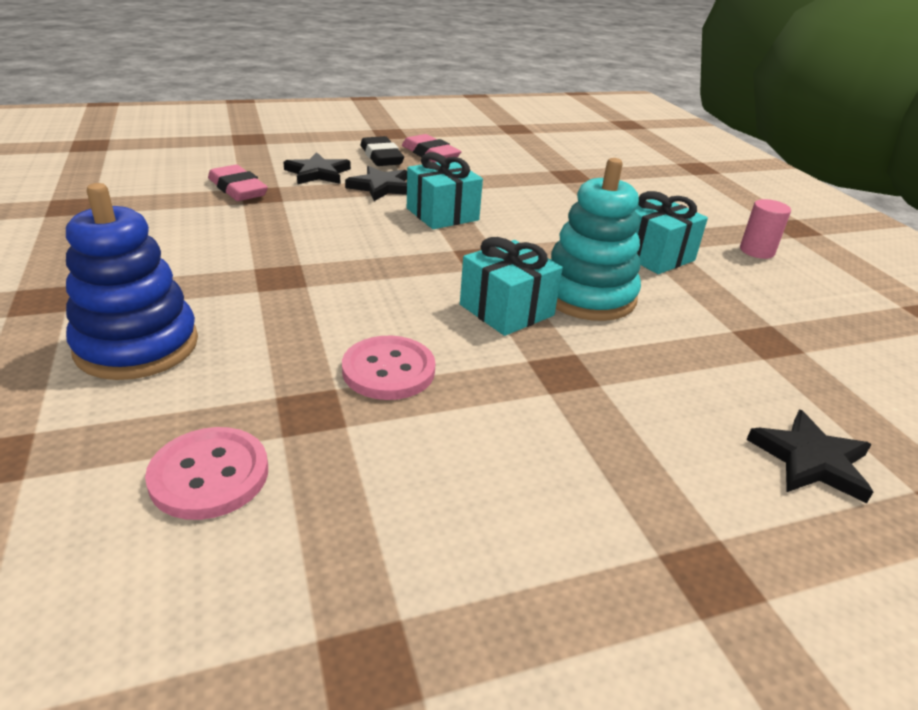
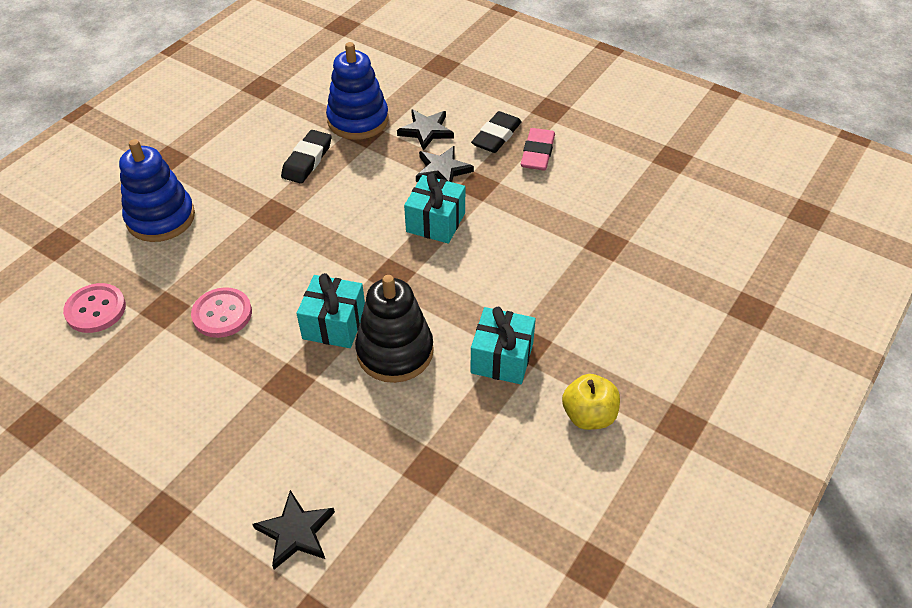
camera: 55 degrees right, 15 degrees up
(238, 189) = (358, 120): pink eraser -> blue stacking toy
(239, 229) = (307, 160): none -> black eraser
(588, 296) = (395, 351): turquoise stacking toy -> black stacking toy
(757, 251) = (588, 415): pink cylinder -> yellow apple

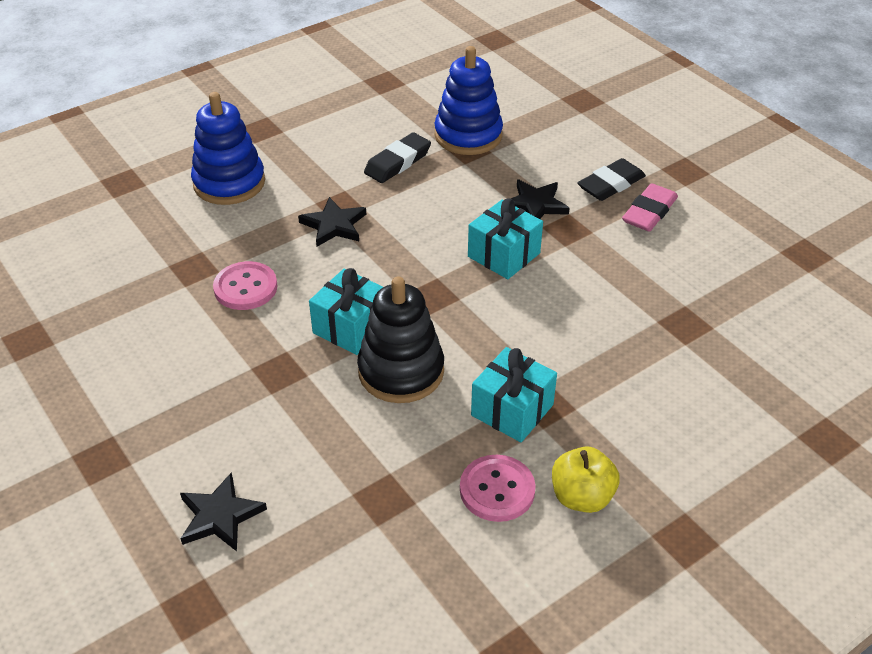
camera: 20 degrees right, 5 degrees down
(95, 309) = (130, 252): pink button -> pink button (497, 490)
(426, 131) = (536, 162): black star -> black star (334, 225)

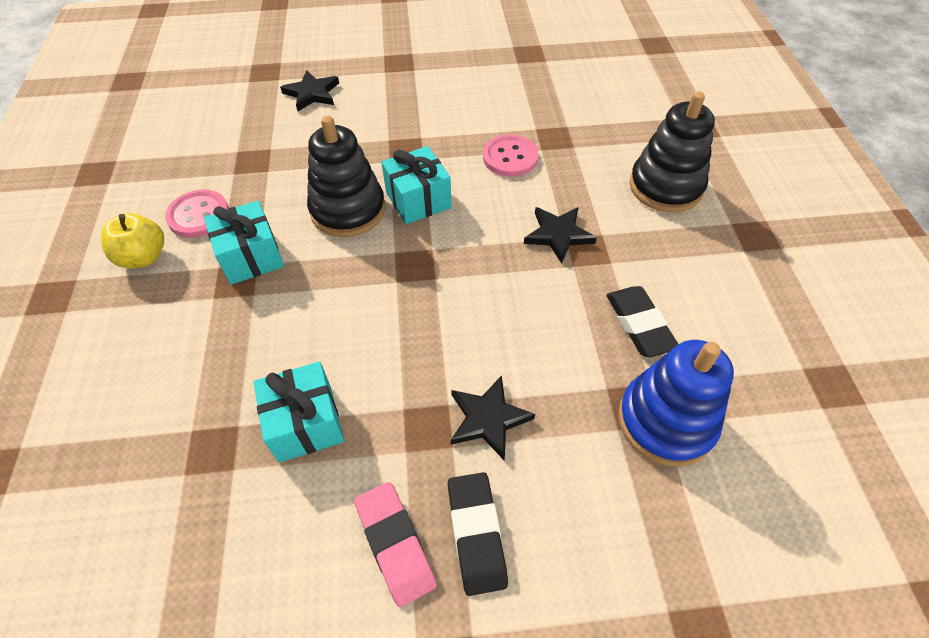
camera: 120 degrees right, 10 degrees up
(229, 183) = (665, 187): blue stacking toy -> black stacking toy
(504, 255) = (428, 344): turquoise gift -> turquoise gift (305, 423)

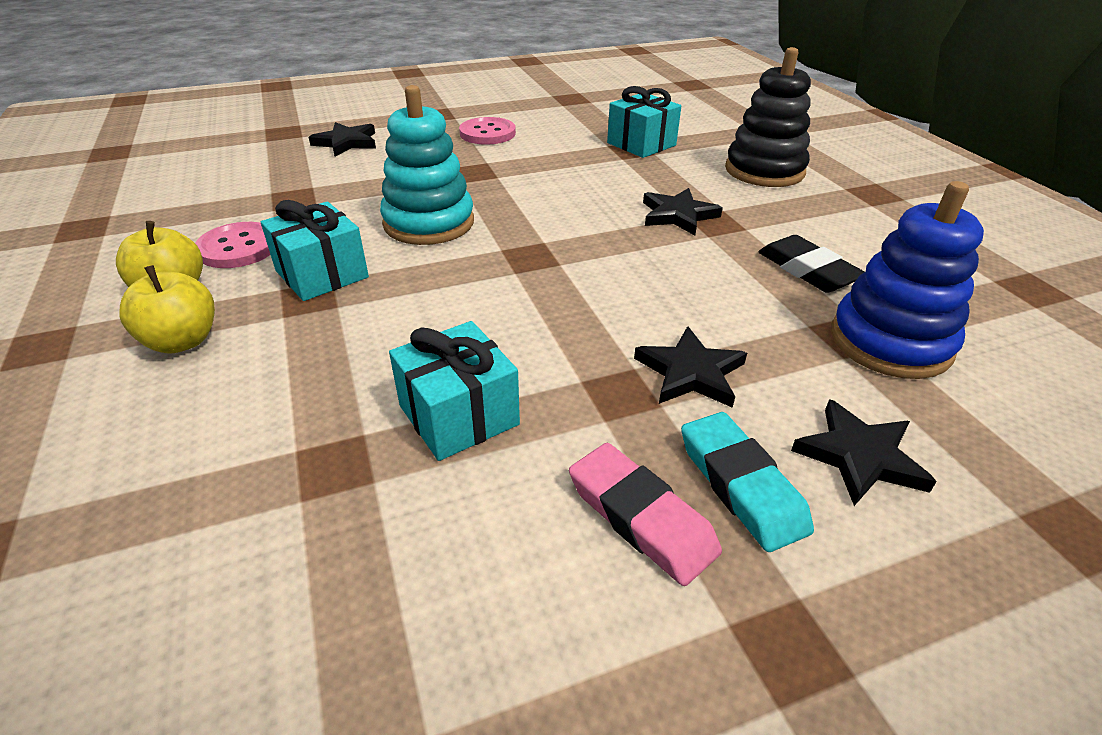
camera: 15 degrees left, 15 degrees down
(141, 310) = (182, 341): none -> yellow apple
(348, 210) = (429, 223): black stacking toy -> turquoise stacking toy
(418, 200) = (508, 207): turquoise gift -> turquoise gift (641, 144)
(476, 534) = (741, 485): black eraser -> turquoise eraser
(510, 157) = (593, 167): pink button -> pink button (487, 133)
(577, 530) = (860, 456): none -> black star

